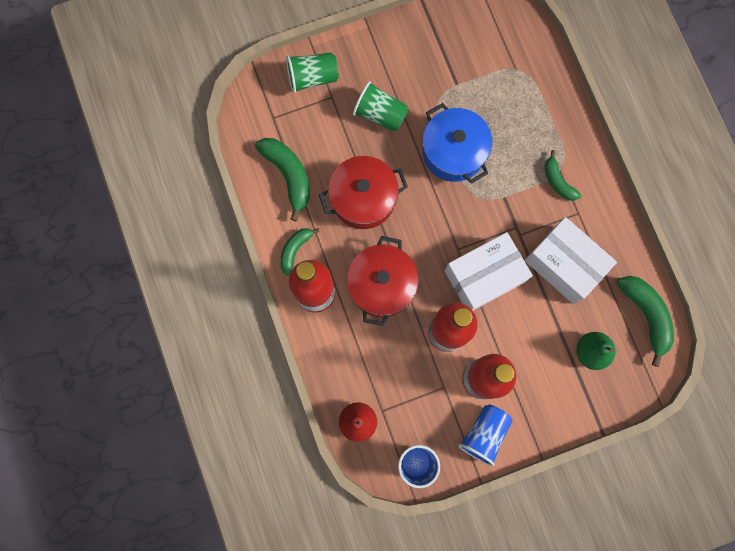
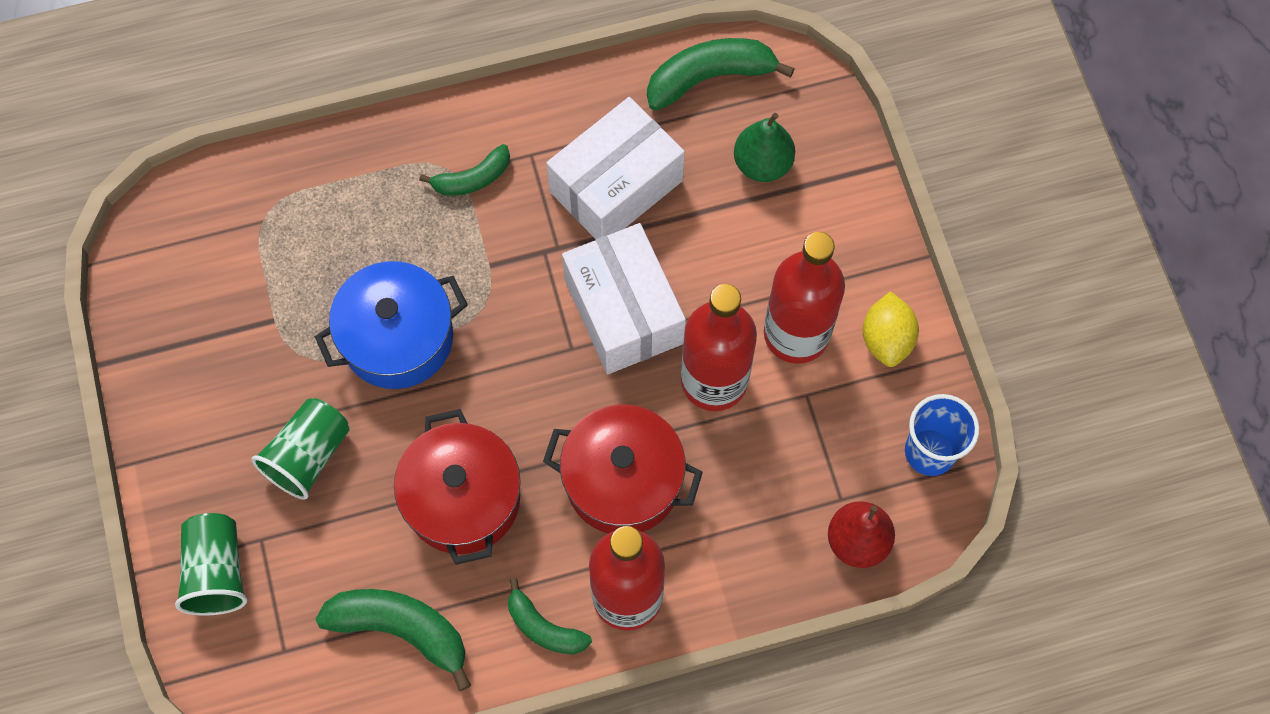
camera: 85 degrees left, 10 degrees down
(288, 175) = (401, 629): green banana -> green banana turned 45 degrees clockwise
(484, 434) = (886, 339): blue cup -> yellow lemon

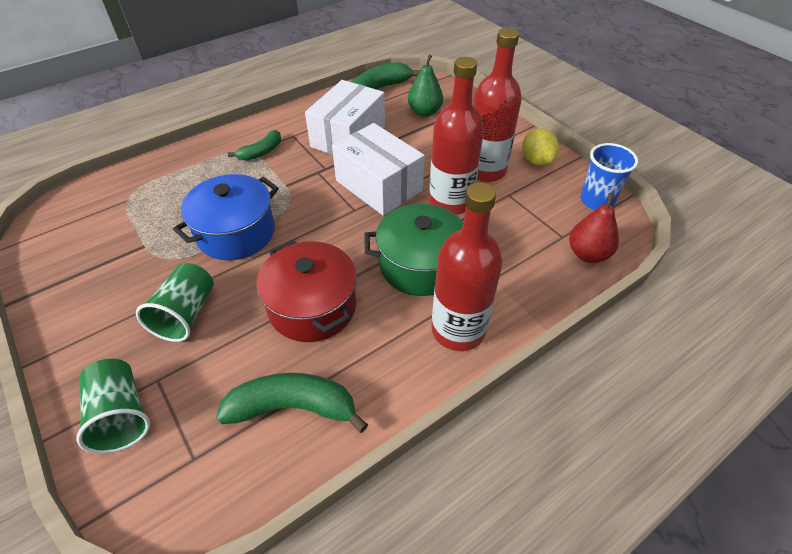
camera: 20 degrees left, 20 degrees down
(544, 627) = (407, 369): green banana -> none
(623, 480) = (420, 265): red pot -> green pot

